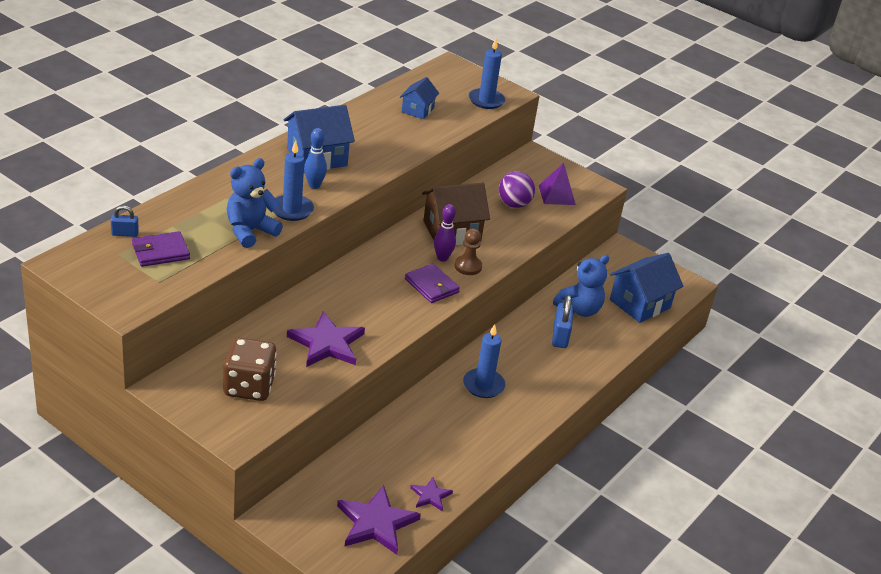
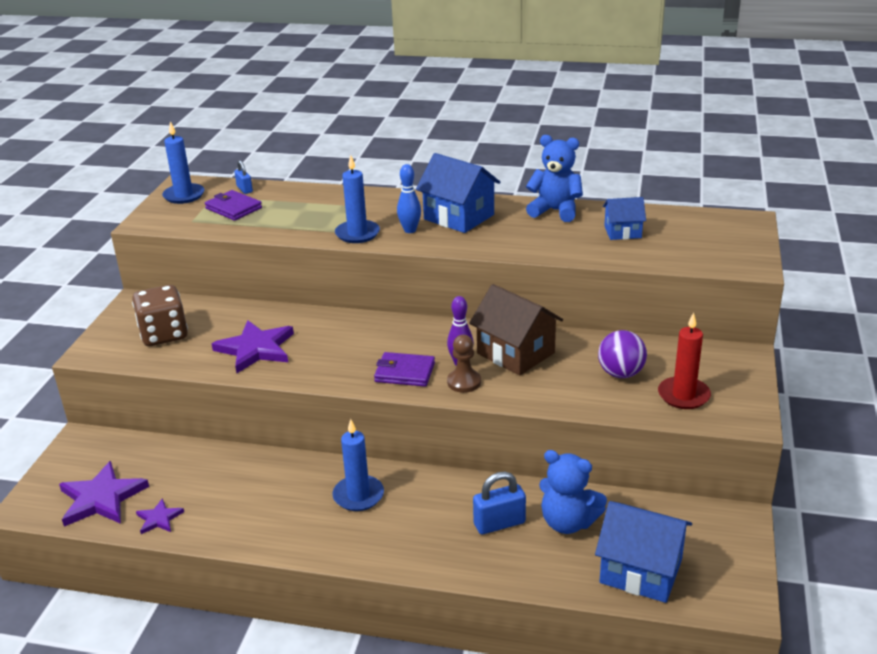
camera: 70 degrees right, 5 degrees down
(250, 231) = (302, 229): blue teddy bear -> blue teddy bear (555, 211)
(431, 286) = (405, 372): purple wallet -> purple wallet turned 75 degrees clockwise
(486, 100) = (709, 258): blue candle -> blue candle (184, 195)
(557, 195) = (683, 395): purple pyramid -> red candle

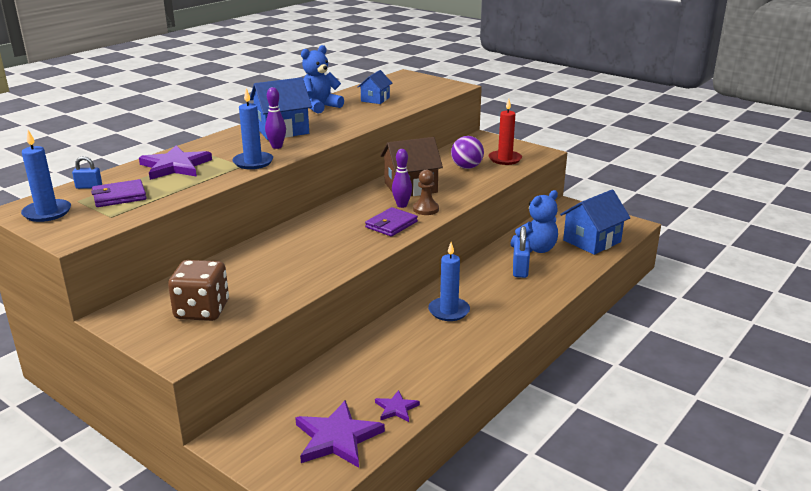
camera: 65 degrees left, 5 degrees down
(256, 349) = (286, 272): purple star -> purple star (175, 166)
(410, 230) = (277, 147): blue bowling pin -> purple bowling pin

